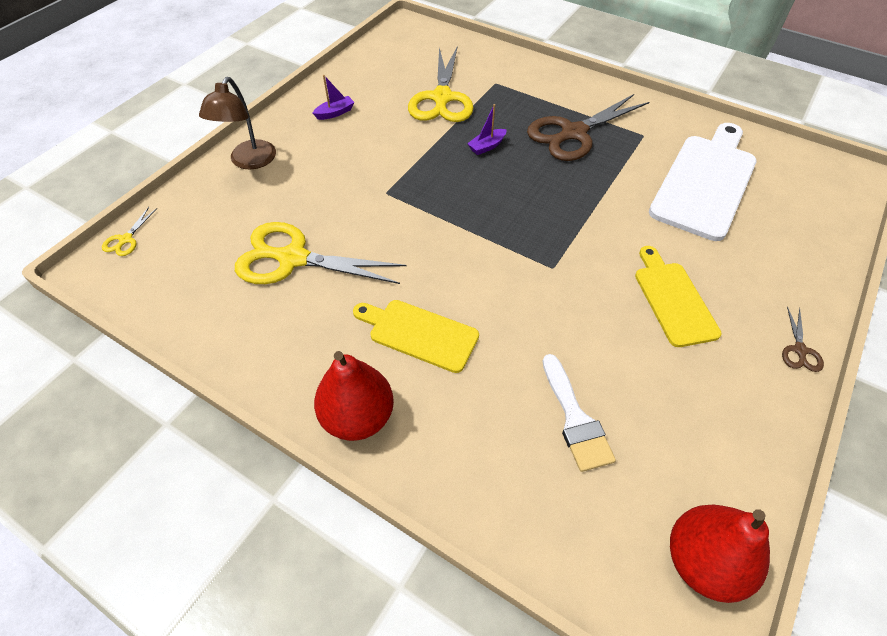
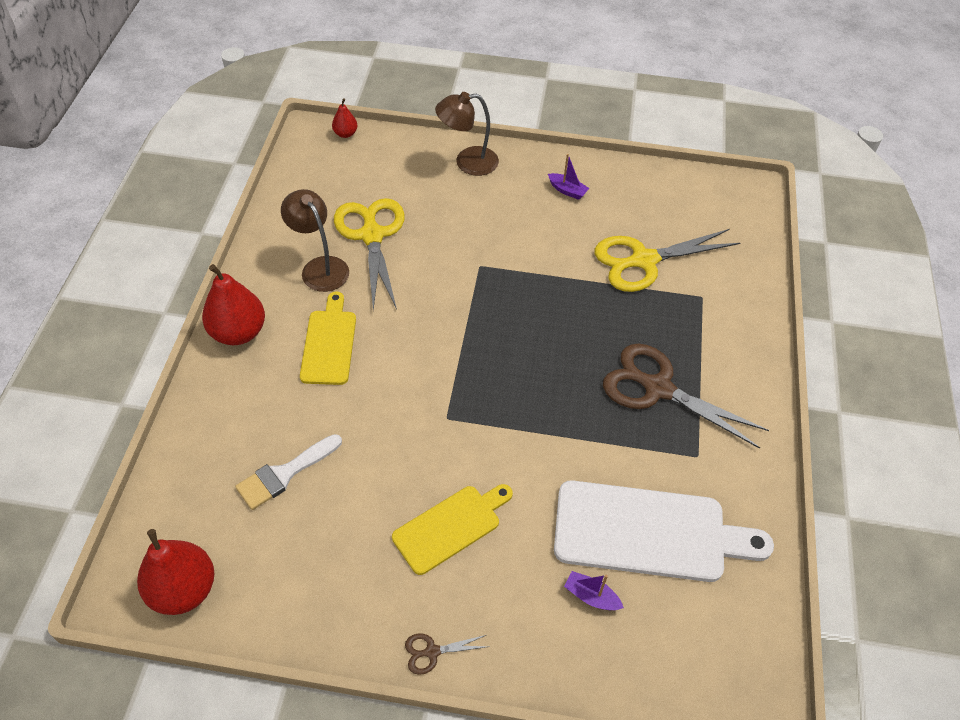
camera: 65 degrees right, 0 degrees up
(126, 239) = (345, 134): yellow scissors -> red pear
(308, 314) = (320, 267): none -> brown lamp
(487, 146) = (589, 320): purple boat -> purple boat (591, 596)

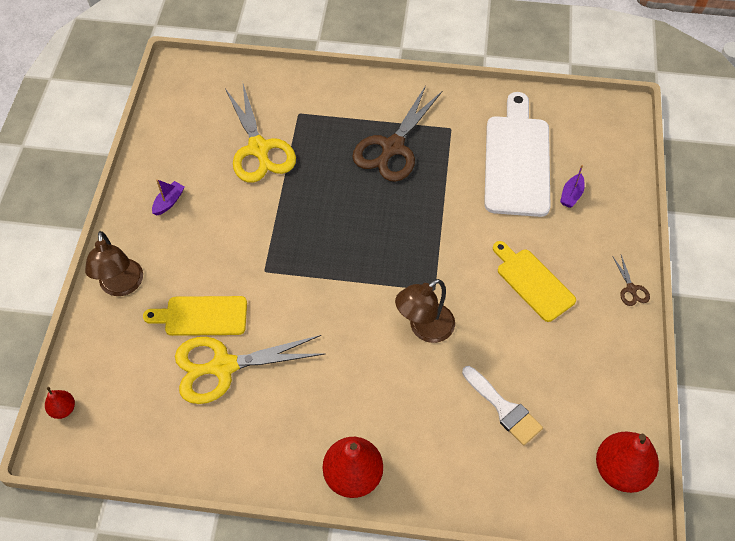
camera: 90 degrees left, 5 degrees up
(320, 267) = (266, 410): brown lamp -> brown lamp (424, 328)
(329, 343) = (362, 390): yellow cutting board -> yellow cutting board (202, 316)

